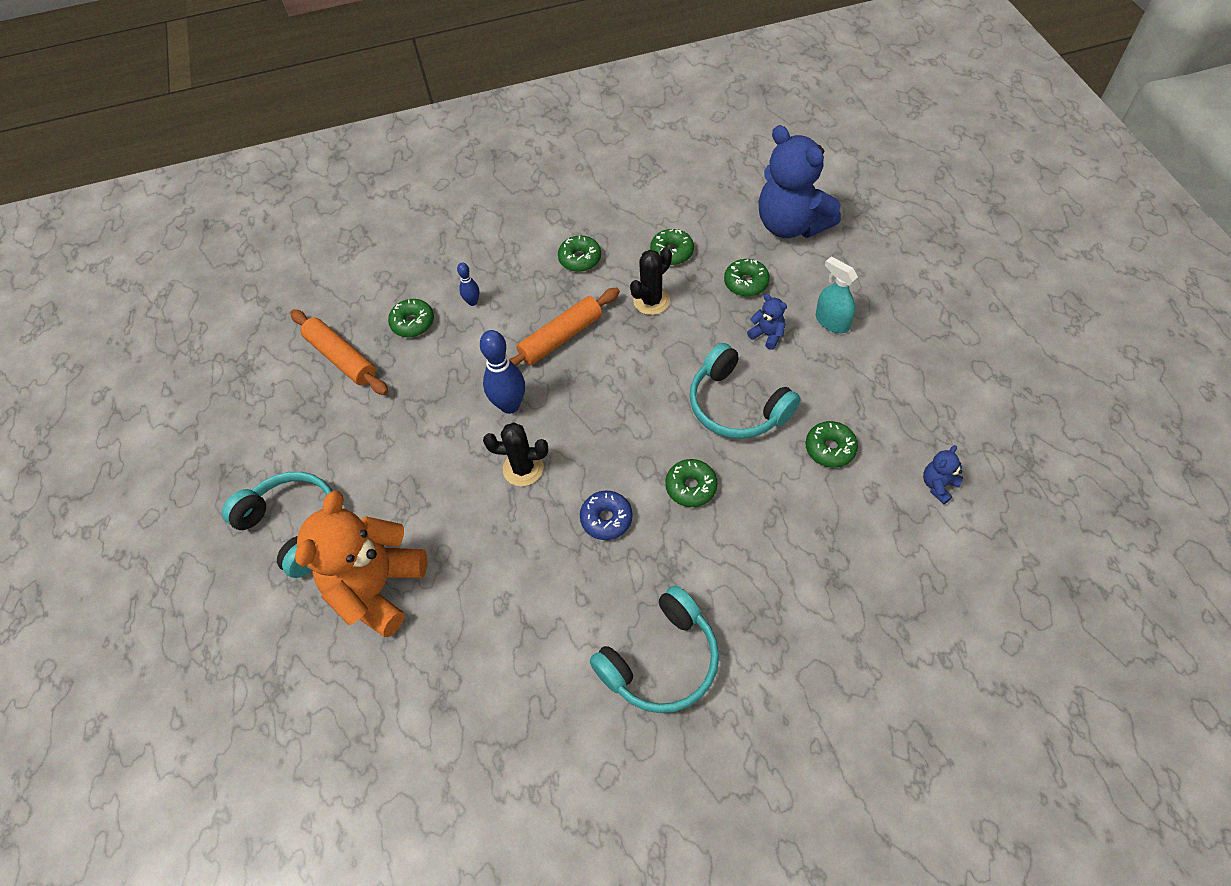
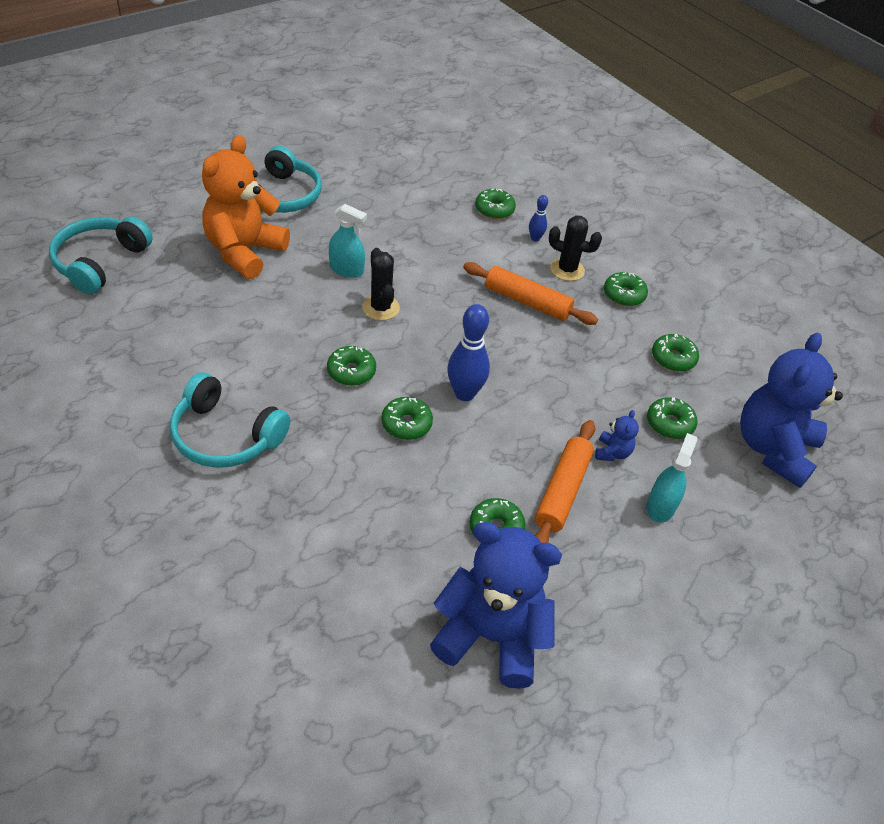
camera: 60 degrees right, 10 degrees down
(341, 358) = (439, 181): orange rolling pin -> orange rolling pin (562, 491)
(377, 587) = (244, 252): orange teddy bear -> orange teddy bear turned 60 degrees counterclockwise
(451, 486) = (346, 269): none -> turquoise spray bottle
(510, 405) = (440, 285): blue bowling pin -> blue bowling pin (464, 393)
(606, 519) = (351, 371): blue donut -> green donut
(651, 301) = (604, 355): black cactus -> black cactus (567, 270)
(736, 405) = (513, 442): turquoise headphones -> turquoise headphones (100, 262)
(938, 485) = (491, 636): blue teddy bear -> blue teddy bear, size x2.45

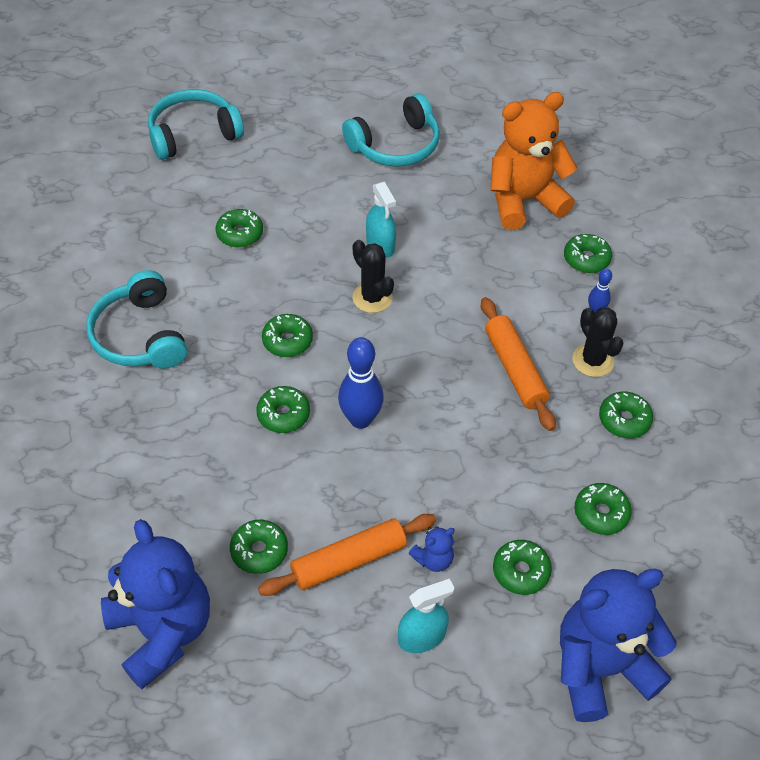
camera: 45 degrees right, 5 degrees up
(226, 316) = (240, 234): none -> green donut
(244, 252) = (312, 182): orange teddy bear -> orange teddy bear (523, 201)
(381, 308) = (372, 298): black cactus -> black cactus turned 60 degrees counterclockwise

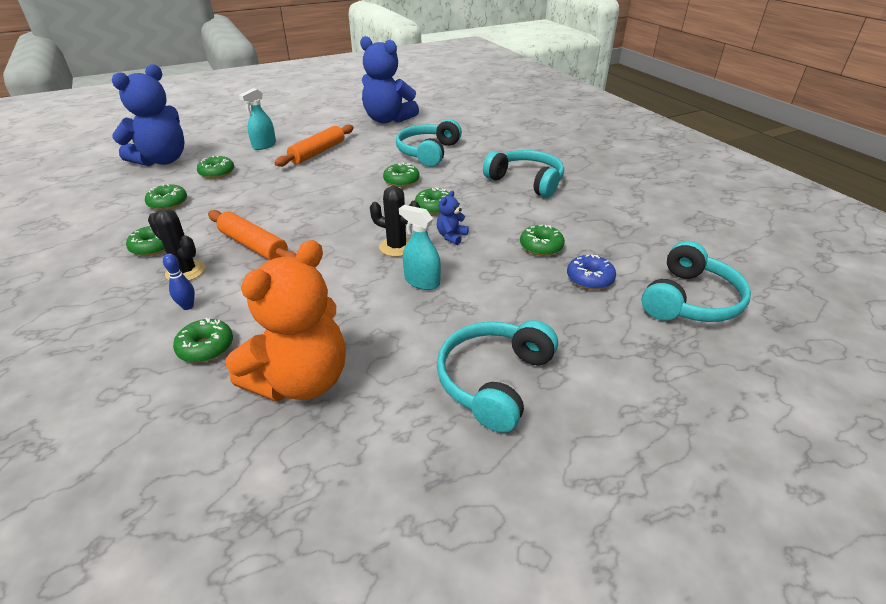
camera: 150 degrees right, 15 degrees down
(192, 472) = (428, 152): none -> turquoise headphones
(241, 184) = (589, 279): none -> blue donut
(259, 551) = (366, 144): green donut -> none
(360, 419) = (352, 192): blue bowling pin -> none
(433, 559) = (271, 164): blue teddy bear -> blue teddy bear (451, 236)

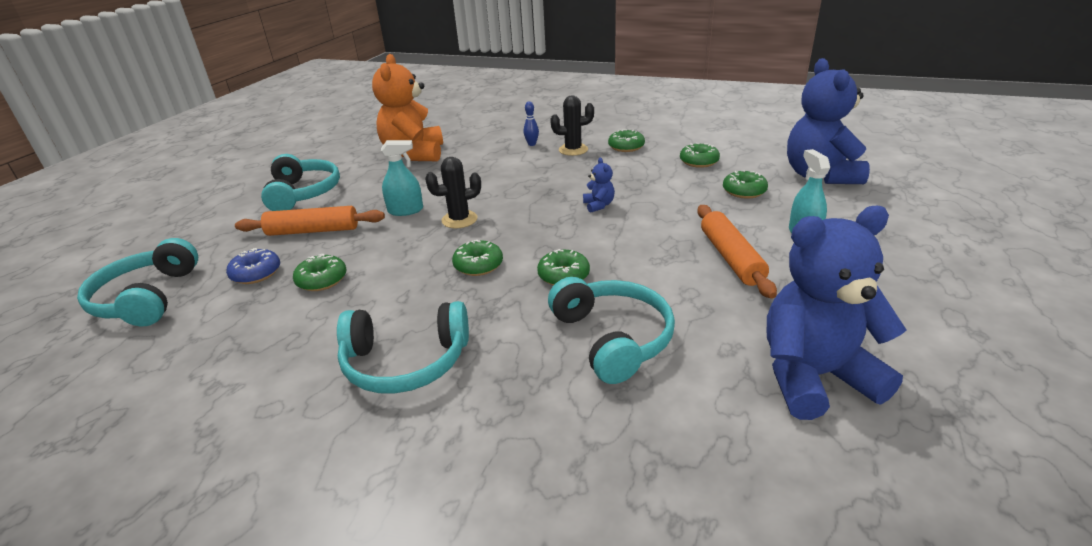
camera: 140 degrees right, 5 degrees down
(206, 347) = (485, 142): green donut -> none
(253, 246) = (567, 174): orange rolling pin -> orange rolling pin (313, 230)
(451, 236) = (423, 248): blue teddy bear -> blue teddy bear (598, 205)

